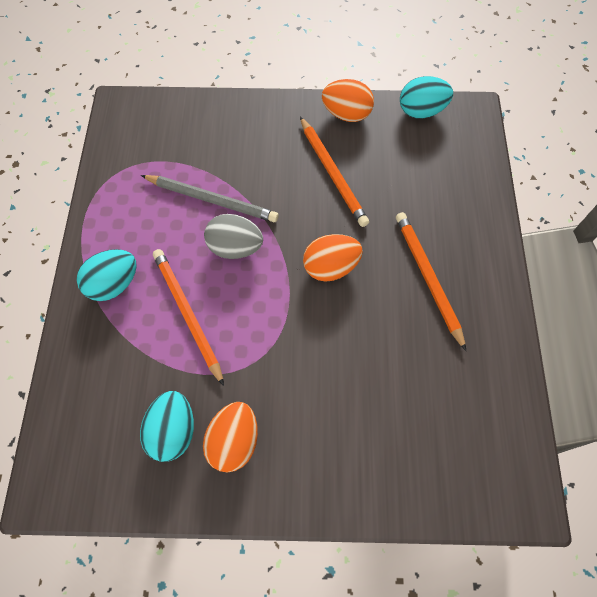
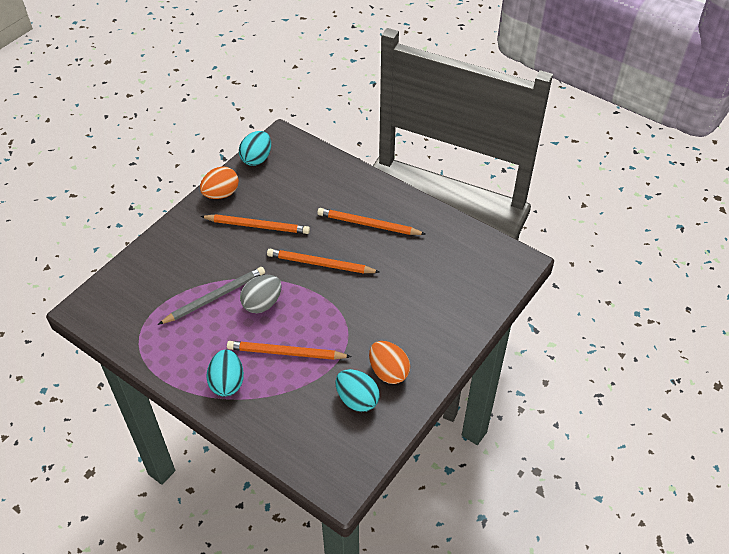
camera: 55 degrees left, 15 degrees down
(330, 267) = (320, 264): orange egg -> orange pencil

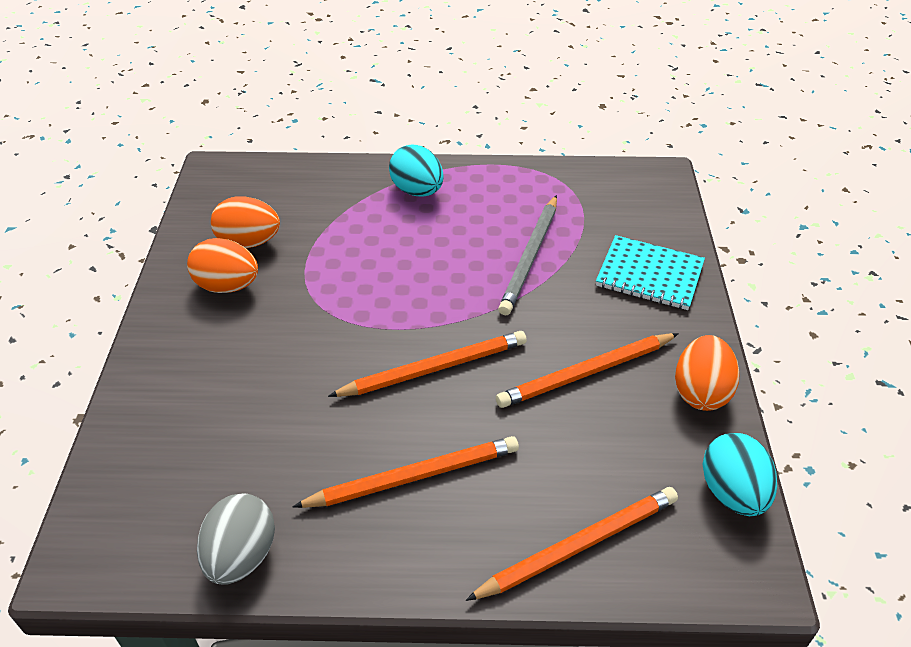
camera: 145 degrees right, 5 degrees down
(171, 254) = (649, 275): none -> turquoise notebook
(262, 303) = (463, 279): grey egg -> grey egg (241, 556)
(286, 353) = (377, 245): orange pencil -> orange pencil (578, 545)
(357, 399) = (249, 242): turquoise egg -> orange egg

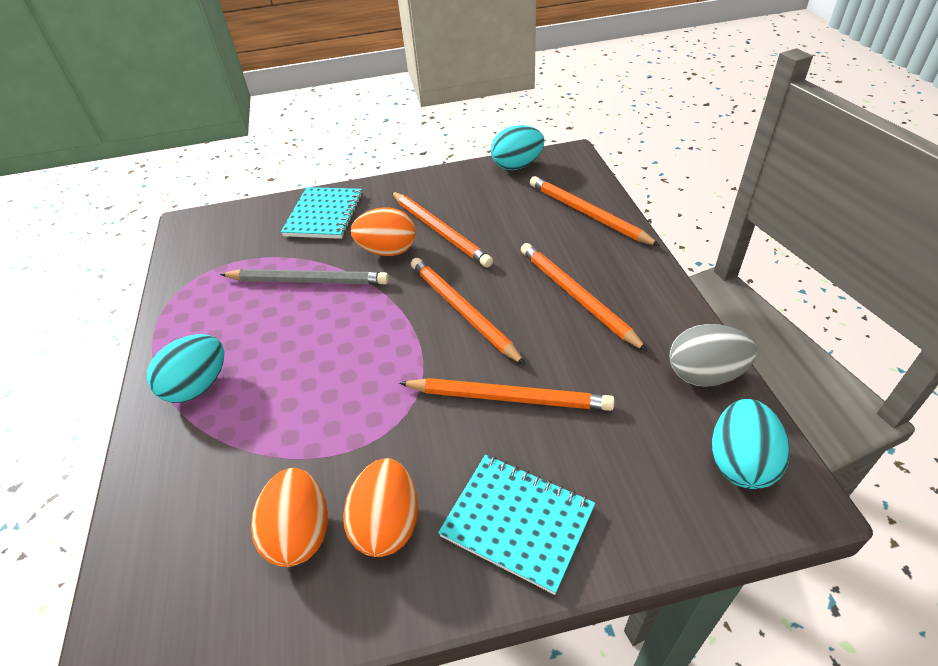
camera: 100 degrees left, 0 degrees up
(132, 536) = (740, 462): none -> turquoise egg
(181, 358) = (517, 522): none -> turquoise notebook
(302, 380) = (508, 397): none -> orange pencil
(700, 392) = (440, 182): orange egg -> orange egg (388, 251)

